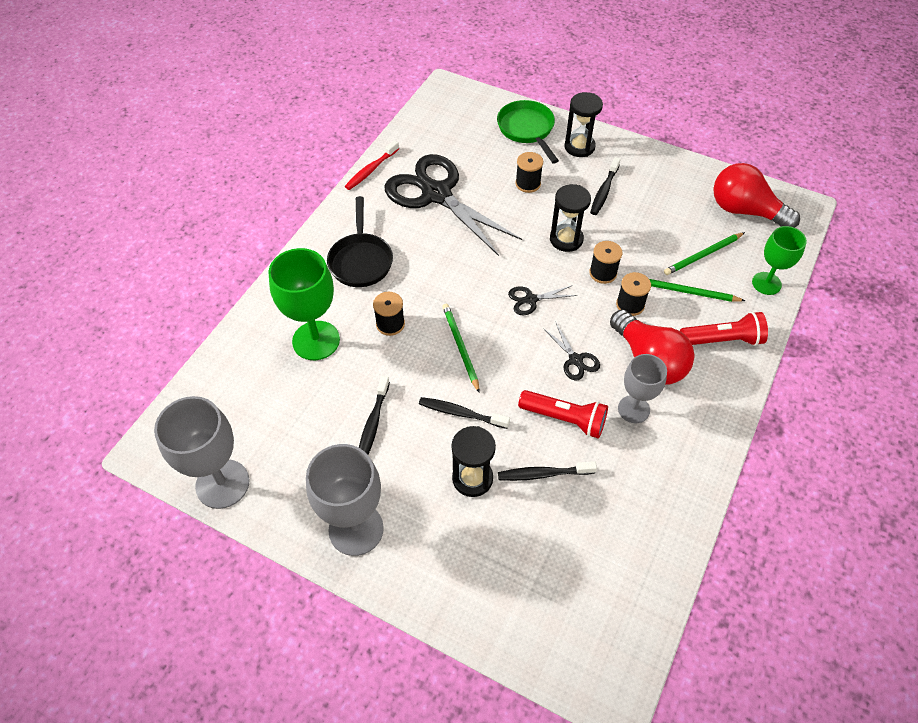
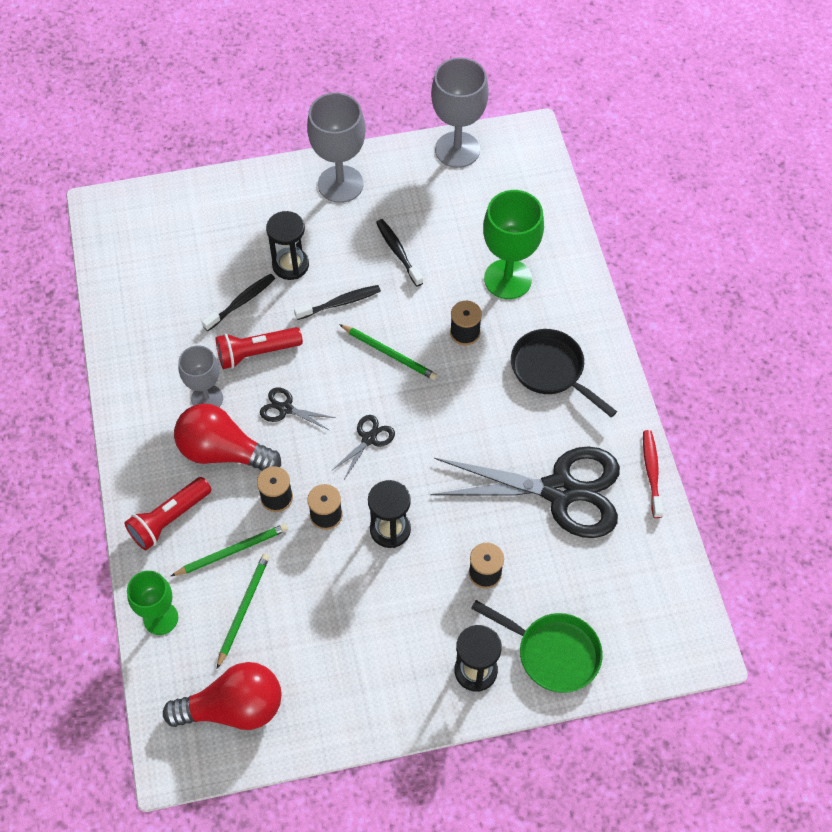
camera: 140 degrees right, 5 degrees up
(604, 191) = (400, 623): black toothbrush -> none

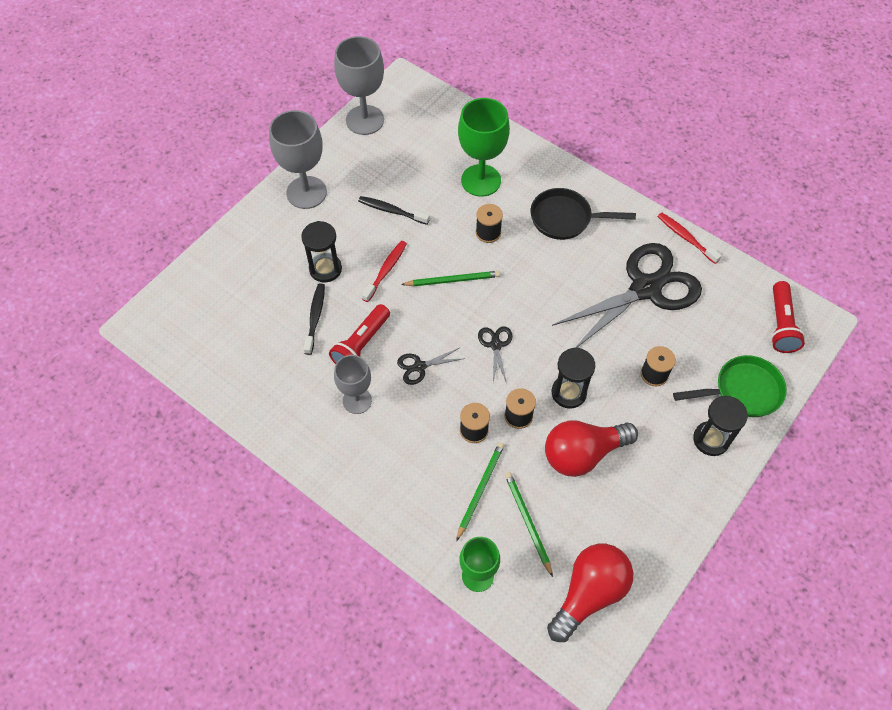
camera: 40 degrees left, 0 degrees up
(169, 519) = (414, 503): red flashlight -> red flashlight (781, 324)
(223, 451) = (405, 428): red light bulb -> red light bulb (583, 454)
(340, 303) = (386, 270): black toothbrush -> red toothbrush

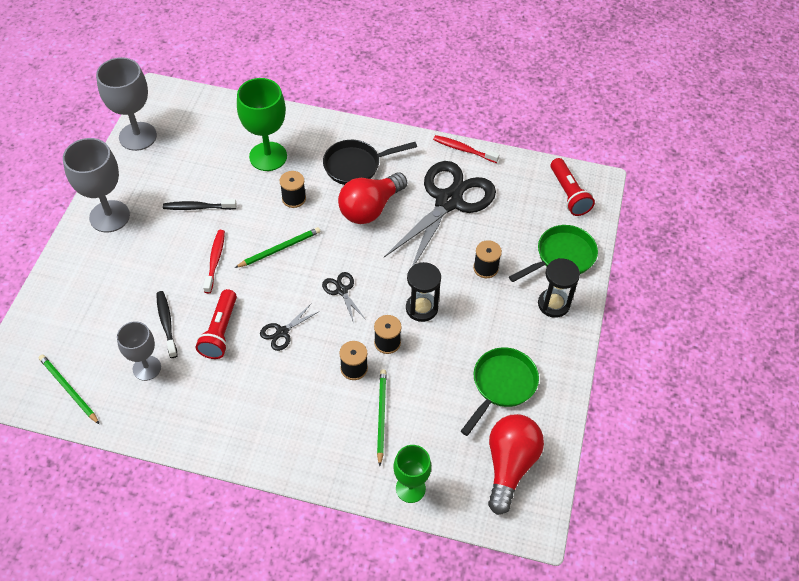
camera: 25 degrees left, 5 degrees down
(325, 269) = (157, 277): black hourglass -> none
(357, 400) = (238, 381): grey goblet -> grey goblet (147, 368)
(527, 522) = (433, 427): green pencil -> green pencil (68, 389)
(583, 454) = (455, 354): red light bulb -> red light bulb (370, 208)
(617, 505) = (502, 385): none -> green pan

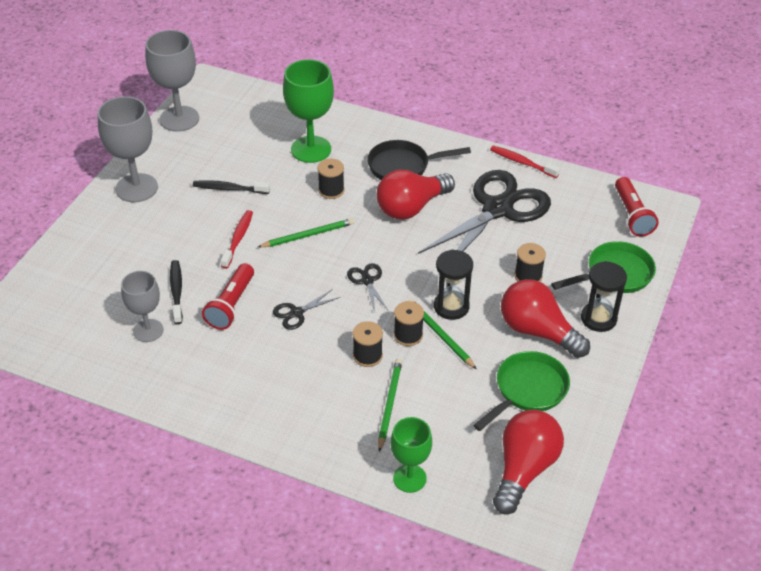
camera: 10 degrees right, 10 degrees down
(68, 389) = (64, 341): green pencil -> green pencil (440, 334)
(502, 324) = (538, 331): none -> red light bulb

